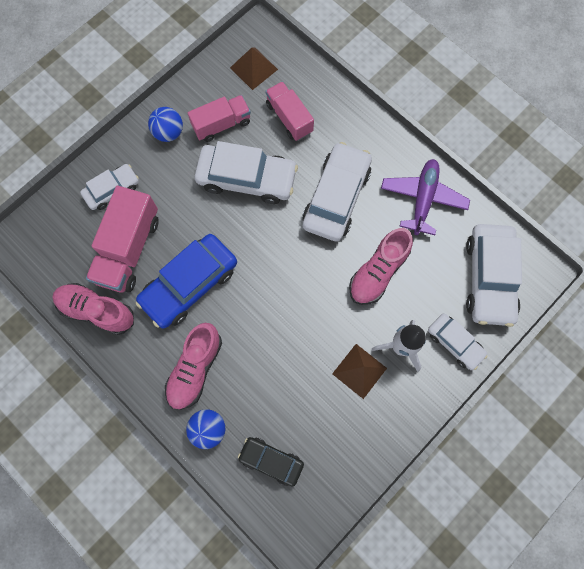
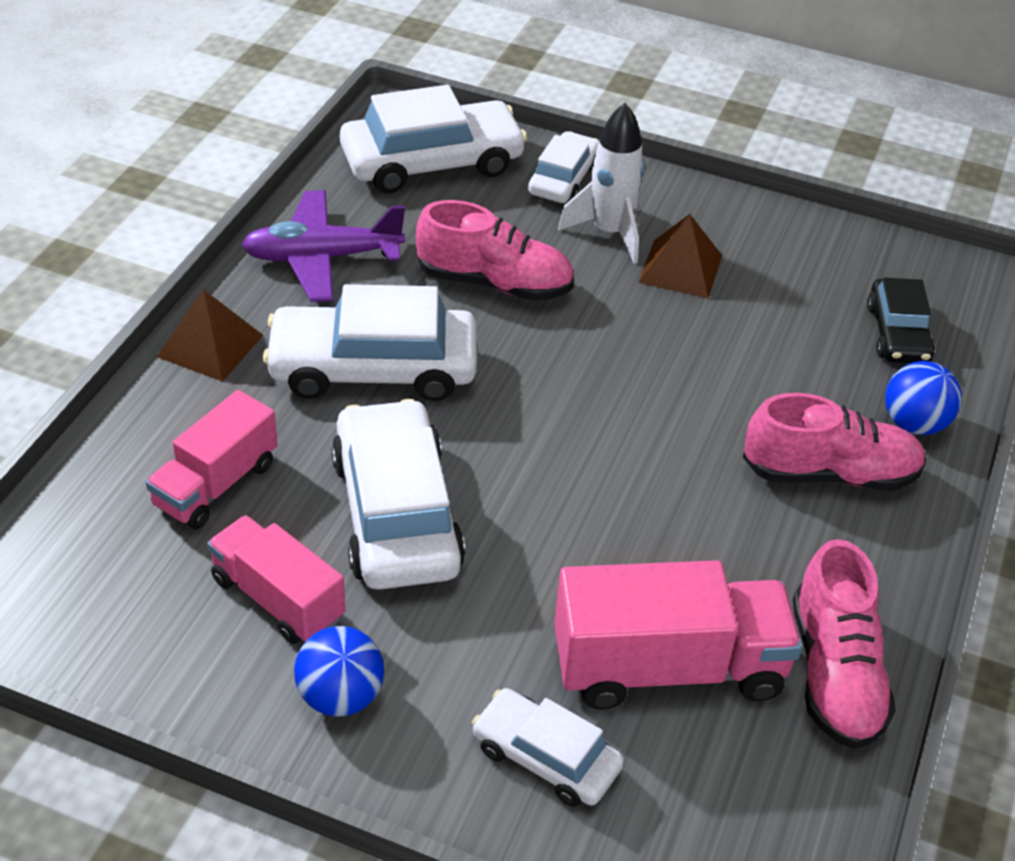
camera: 115 degrees left, 30 degrees down
(189, 284) = (678, 534): blue car -> none
(253, 68) = (99, 585): brown pyramid -> brown pyramid (210, 345)

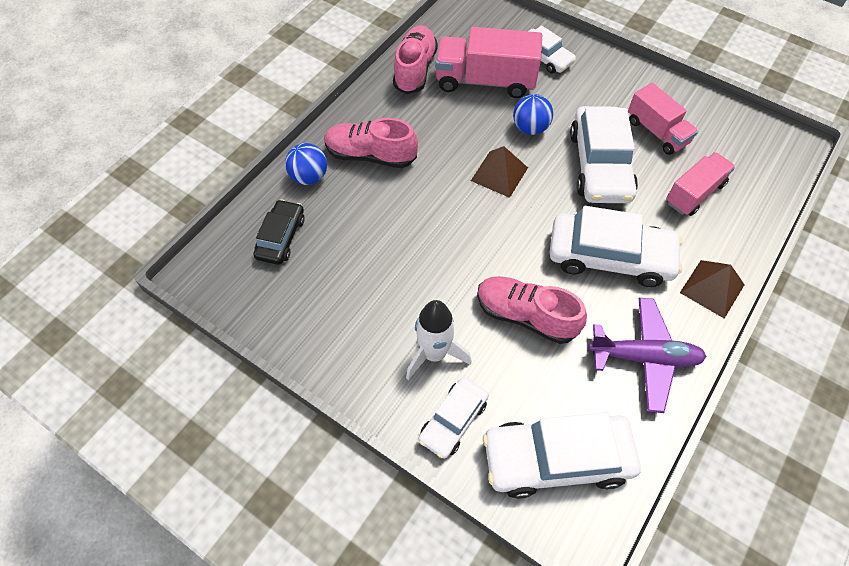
camera: 165 degrees left, 15 degrees up
(340, 696) = (627, 89): blue ball -> blue ball (530, 128)
(680, 268) = (396, 311): brown pyramid -> brown pyramid (499, 174)

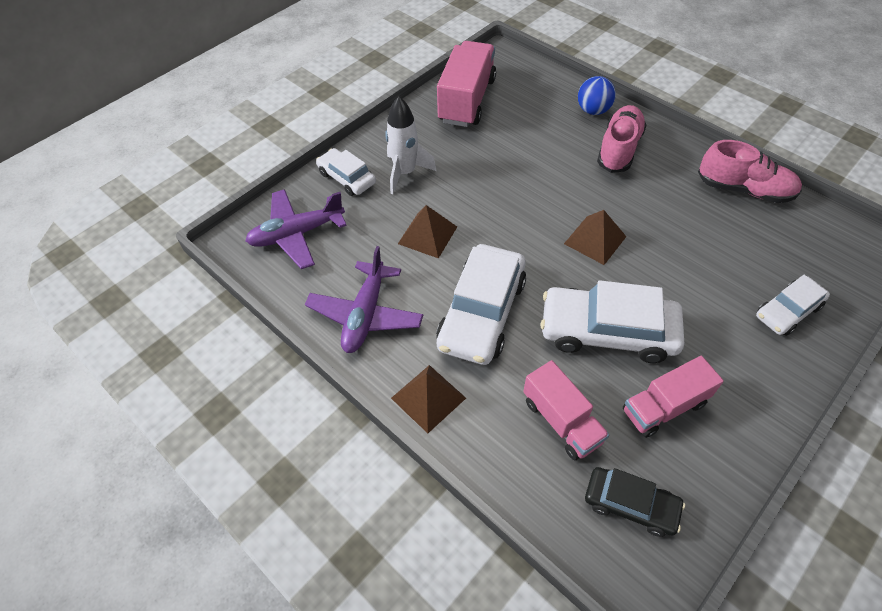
camera: 100 degrees right, 5 degrees down
(281, 237) = (529, 94): black car -> black car (630, 505)
(485, 81) = (734, 247): pink truck -> pink truck (467, 100)
(525, 316) = (427, 235): pink shoe -> brown pyramid
(530, 128) = (662, 276): blue ball -> none
(557, 458) = (297, 234): white car -> purple plane

